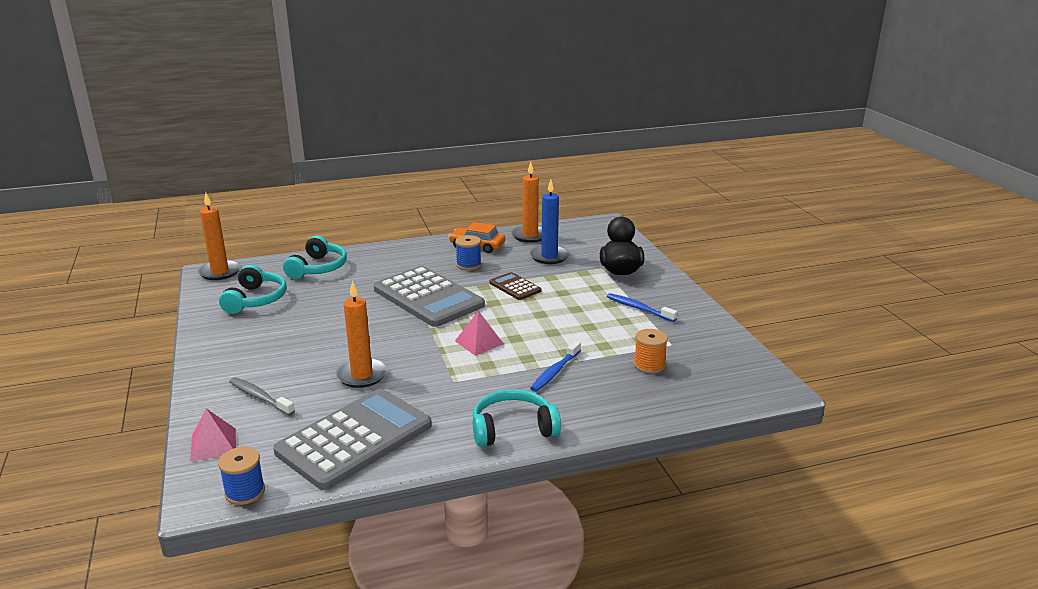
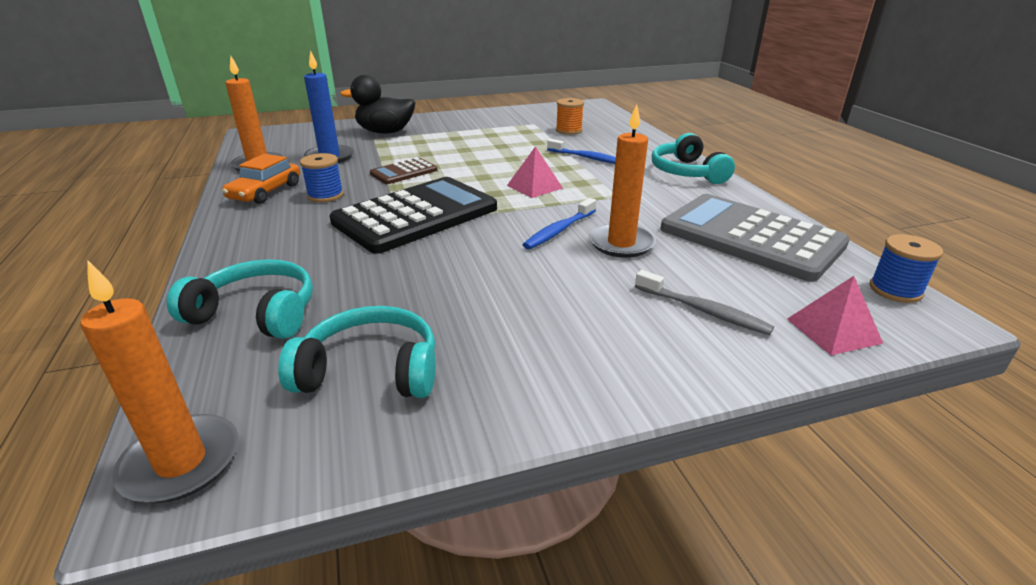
camera: 90 degrees left, 5 degrees up
(260, 397) = (703, 310): grey toothbrush -> grey toothbrush turned 90 degrees counterclockwise
(428, 297) = (416, 215): grey calculator -> black calculator
(638, 308) = (468, 129): blue toothbrush -> blue toothbrush (559, 230)

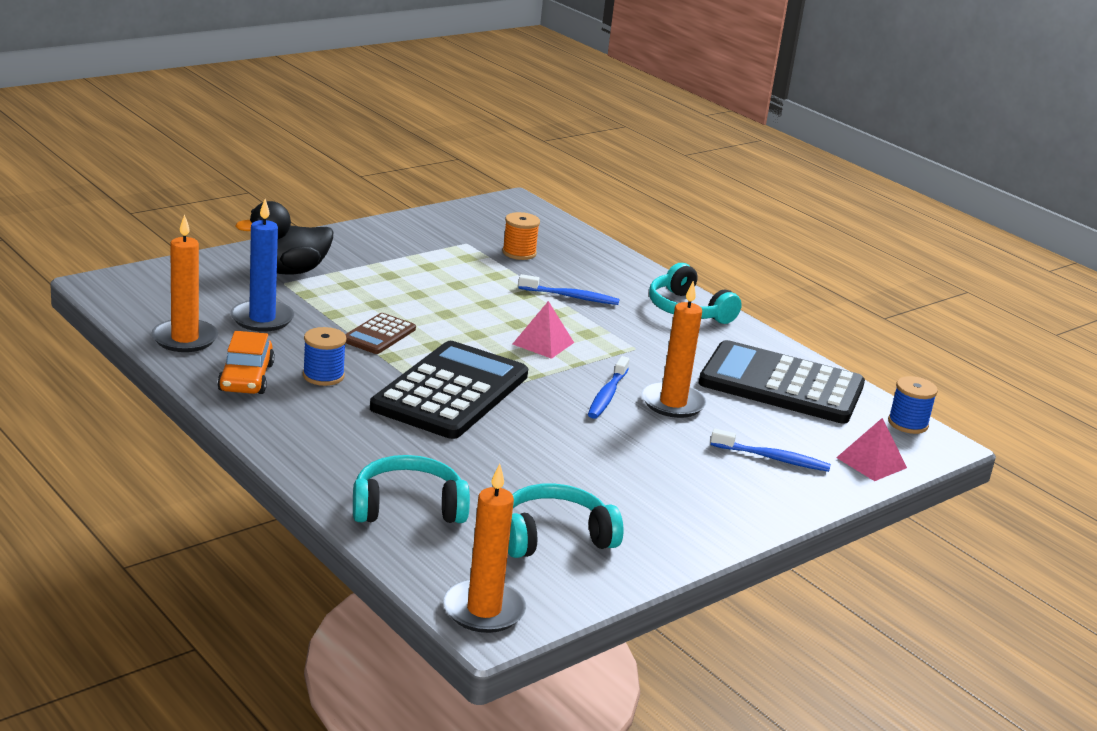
camera: 25 degrees left, 5 degrees down
(703, 310) = (772, 458): grey toothbrush -> blue toothbrush
(750, 237) = (781, 385): grey calculator -> black calculator

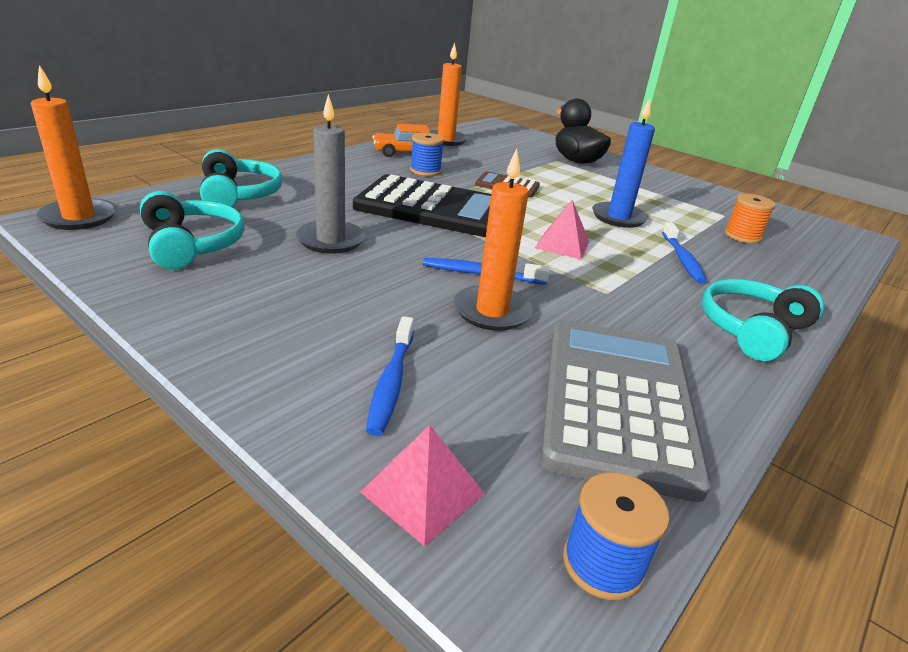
camera: 80 degrees right, 5 degrees up
(262, 319) = (494, 156): blue candle -> blue candle (618, 217)
(539, 459) = (331, 240): none -> grey candle
(781, 385) = (616, 401): black calculator -> grey calculator

